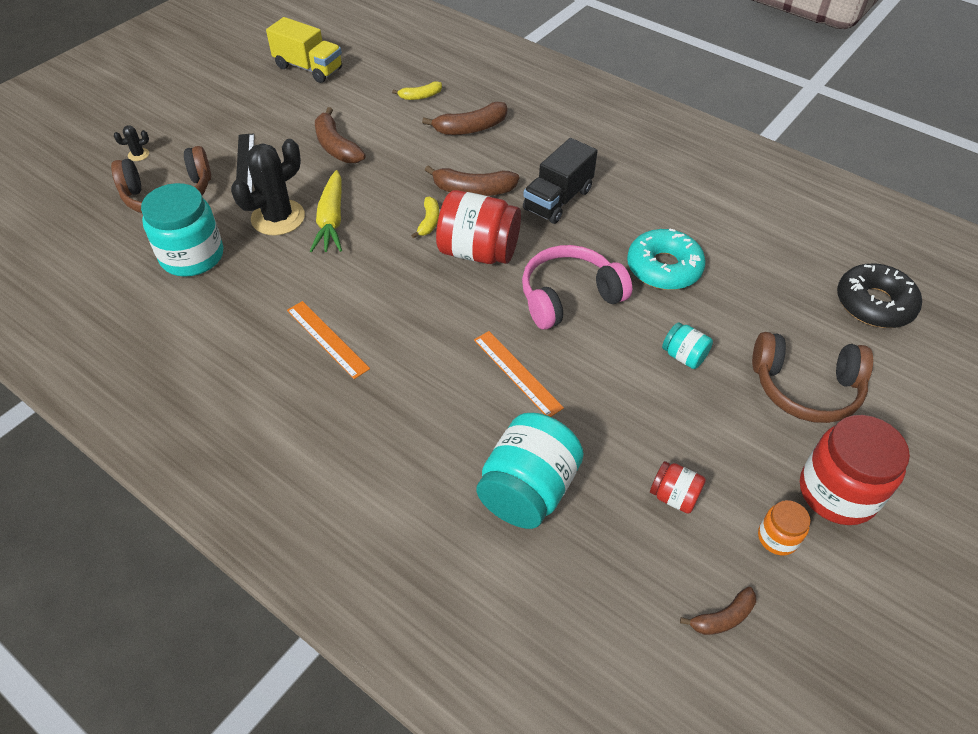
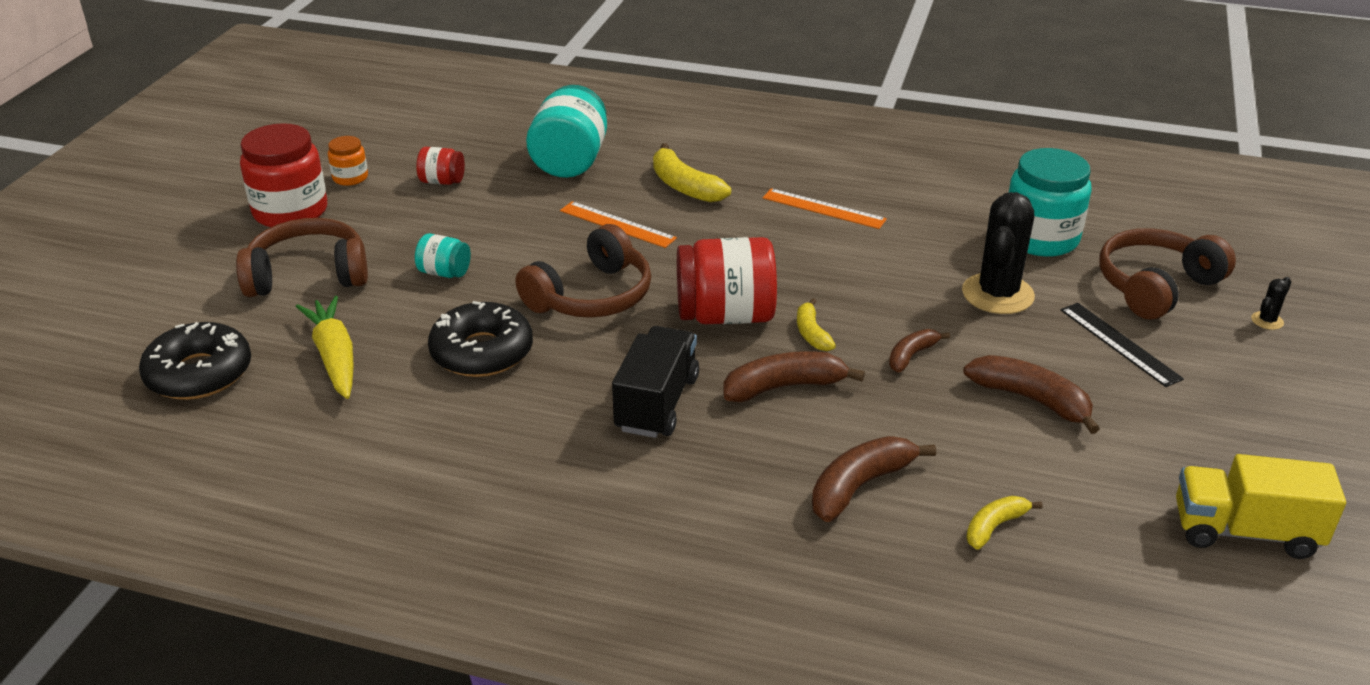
camera: 160 degrees right, 15 degrees down
(331, 220) = (932, 306): yellow carrot -> yellow carrot (334, 356)
(430, 409) = (684, 186): none -> yellow banana
(569, 297) = (591, 296): pink headphones -> brown headphones
(663, 268) = (482, 352): turquoise donut -> black donut
(722, 617) = (397, 136): brown banana -> brown banana (911, 356)

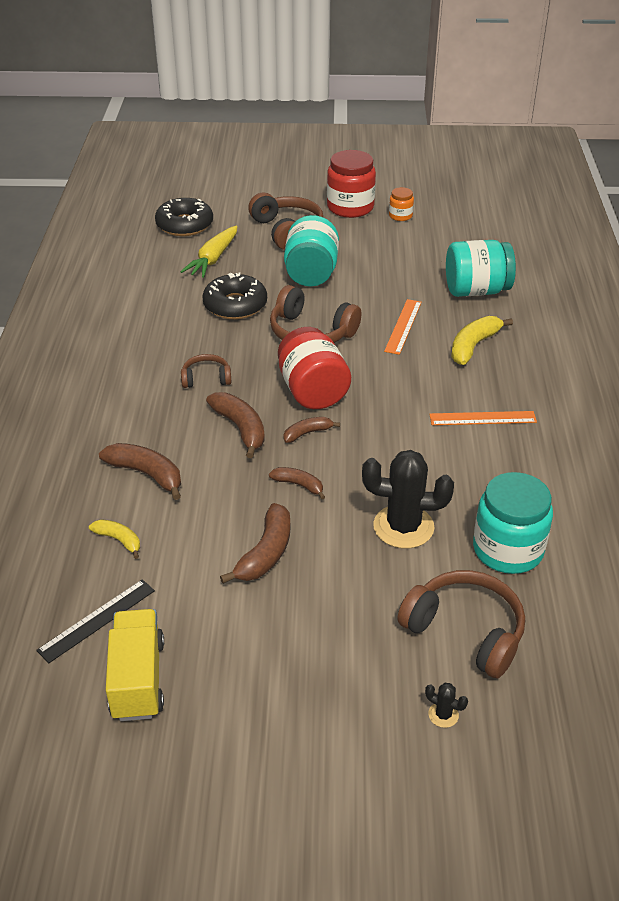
camera: 75 degrees right, 5 degrees up
(334, 356) = (213, 259): yellow carrot -> yellow carrot turned 150 degrees clockwise
(442, 181) = (416, 248): red jar -> none
(444, 273) = (311, 273): turquoise jar -> turquoise jar, size x2.00
(657, 403) = (206, 378): black truck -> brown headphones
(812, 333) = (307, 433): yellow banana -> brown banana
(823, 208) = (482, 418): orange ruler -> orange ruler turned 75 degrees clockwise
(1119, 344) = (361, 605): black ruler -> black ruler (97, 620)

